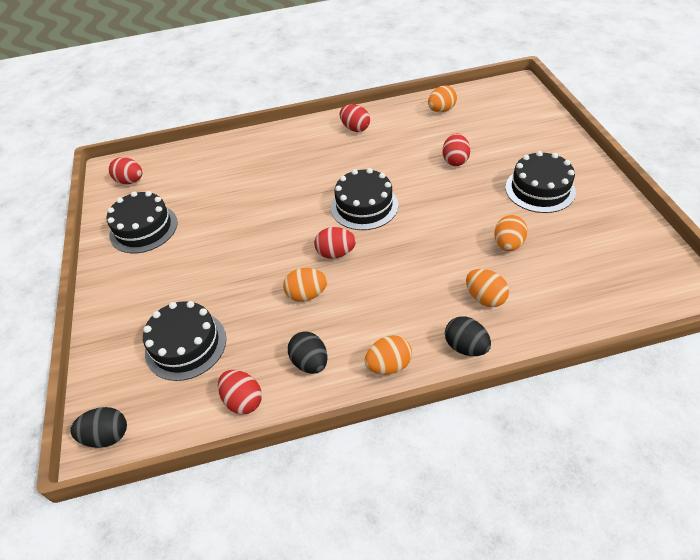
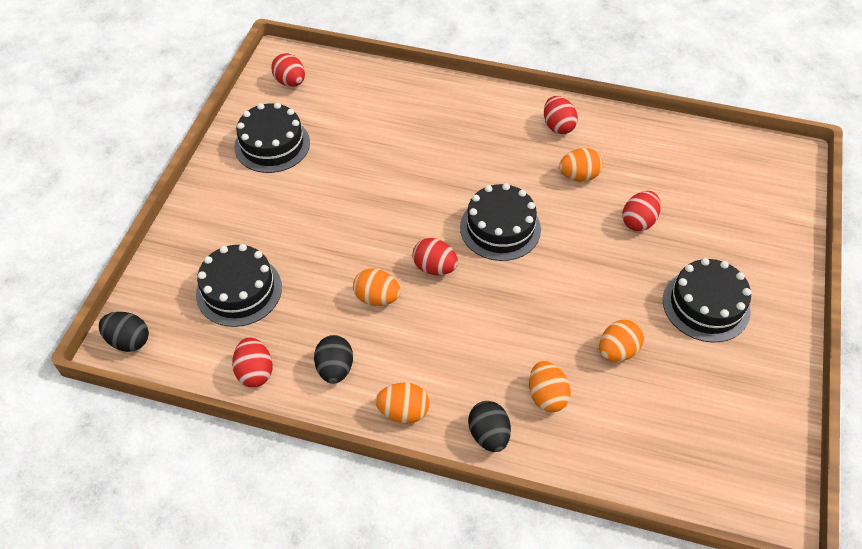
camera: 25 degrees right, 5 degrees up
(441, 110) = (673, 148): orange egg -> orange egg (579, 176)

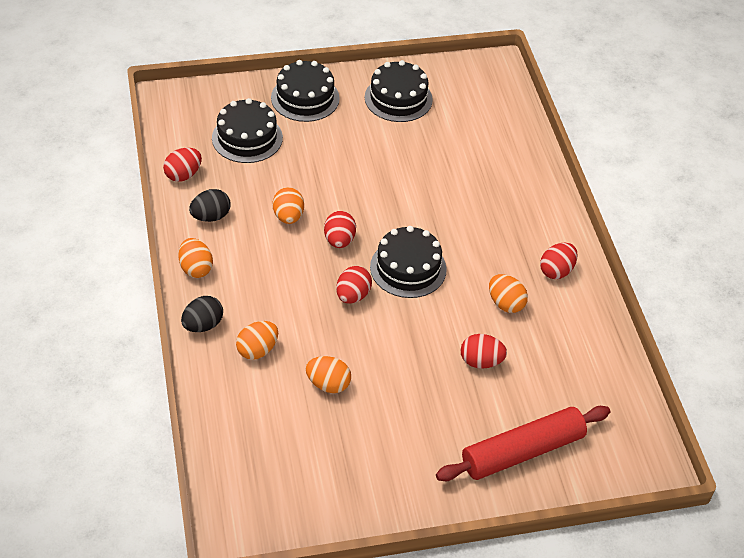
camera: 60 degrees right, 5 degrees down
(129, 341) = (171, 101): black egg -> none
(290, 82) = (474, 81): red egg -> red egg (353, 295)
(706, 305) = (415, 435): black cake -> black cake (305, 98)
(750, 235) = (522, 451): none -> red rolling pin

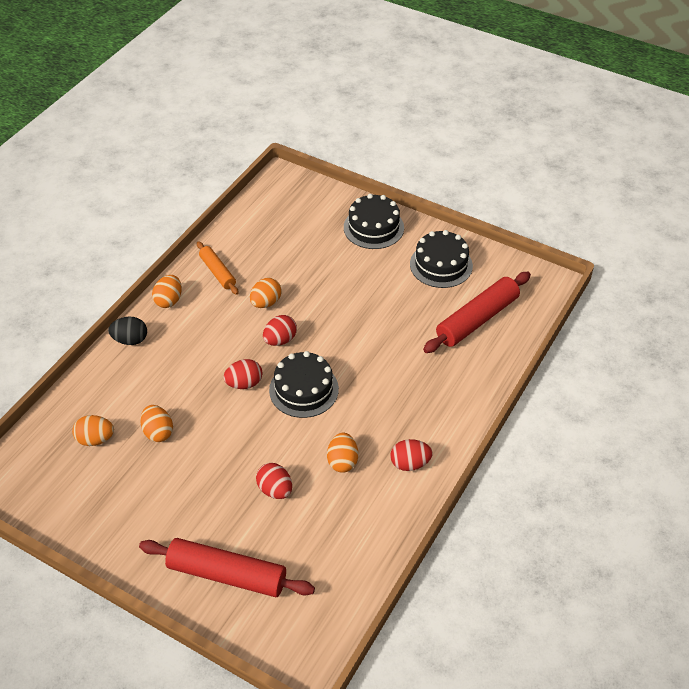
camera: 45 degrees right, 0 degrees up
(183, 175) = (233, 234): red egg -> none
(211, 216) = (217, 272): black egg -> orange rolling pin
(247, 138) = (302, 233): black cake -> none
(257, 350) = (143, 378): orange egg -> orange egg (95, 439)
(477, 127) = (477, 319): none -> red rolling pin

